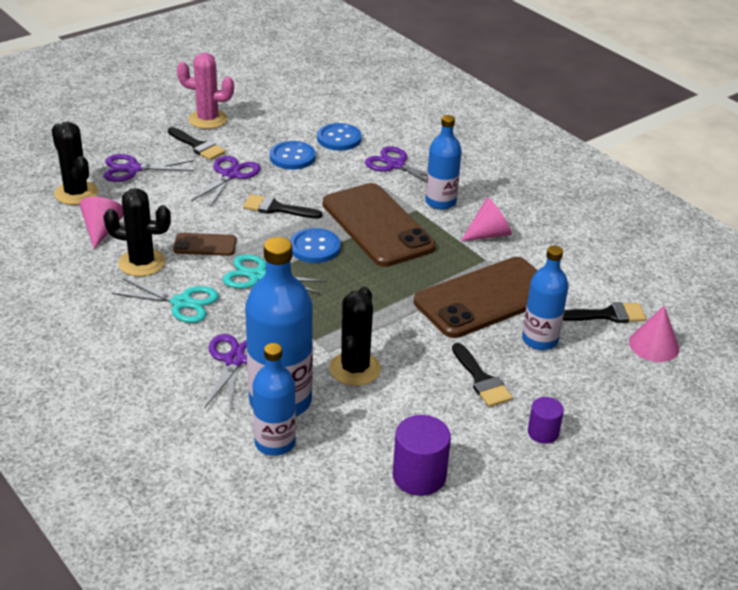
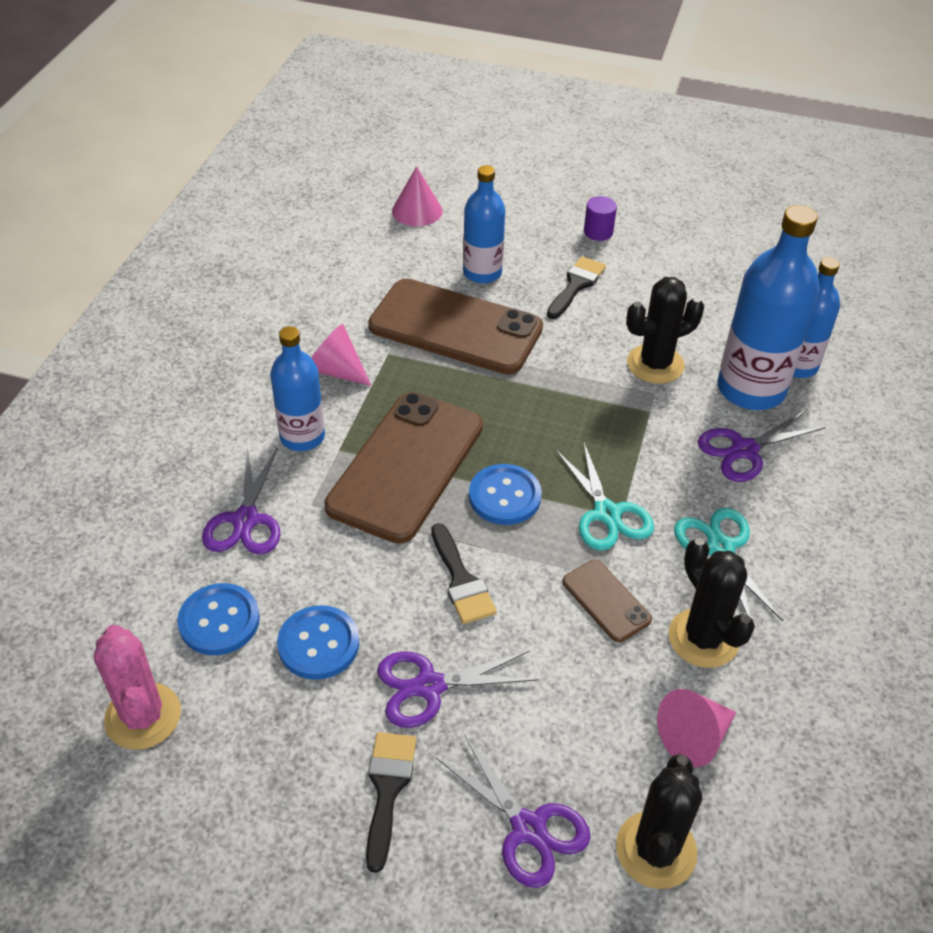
camera: 125 degrees left, 10 degrees up
(208, 119) = (292, 841): pink cactus -> pink cactus (143, 716)
(419, 476) = (723, 273): purple cylinder -> none
(607, 315) = (400, 247): black brush -> none

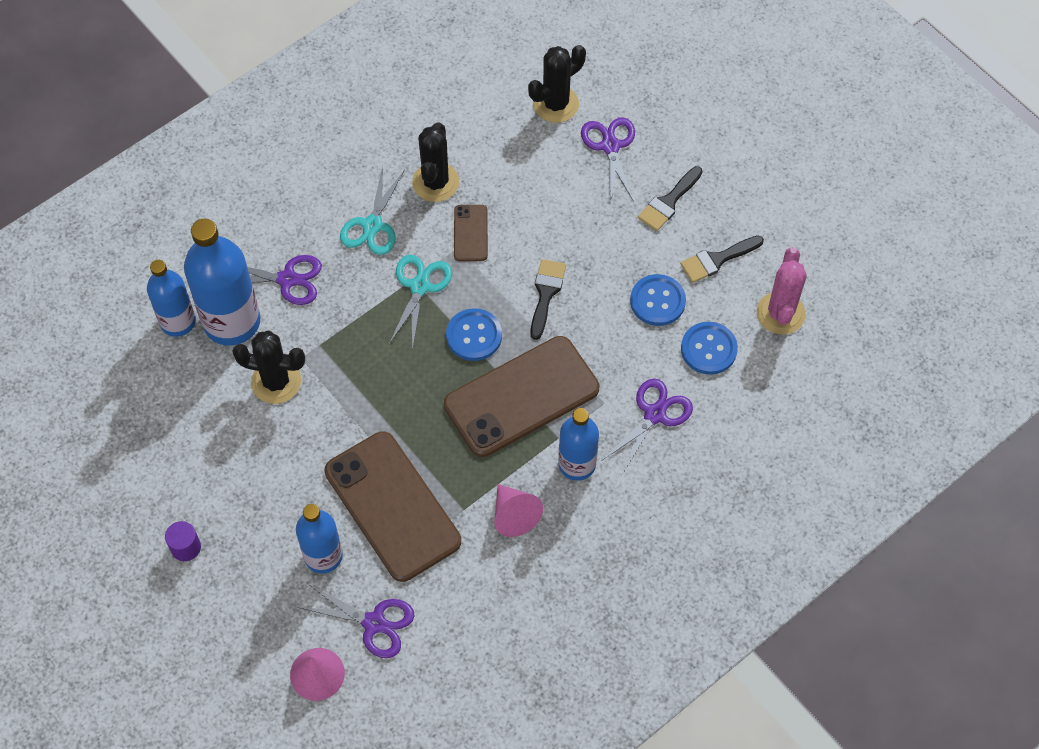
camera: 145 degrees left, 15 degrees up
(429, 686) = (610, 241): purple scissors -> purple scissors (374, 623)
(576, 285) = (261, 495): black brush -> black brush (717, 260)
(694, 737) = (490, 139): pink cone -> none

